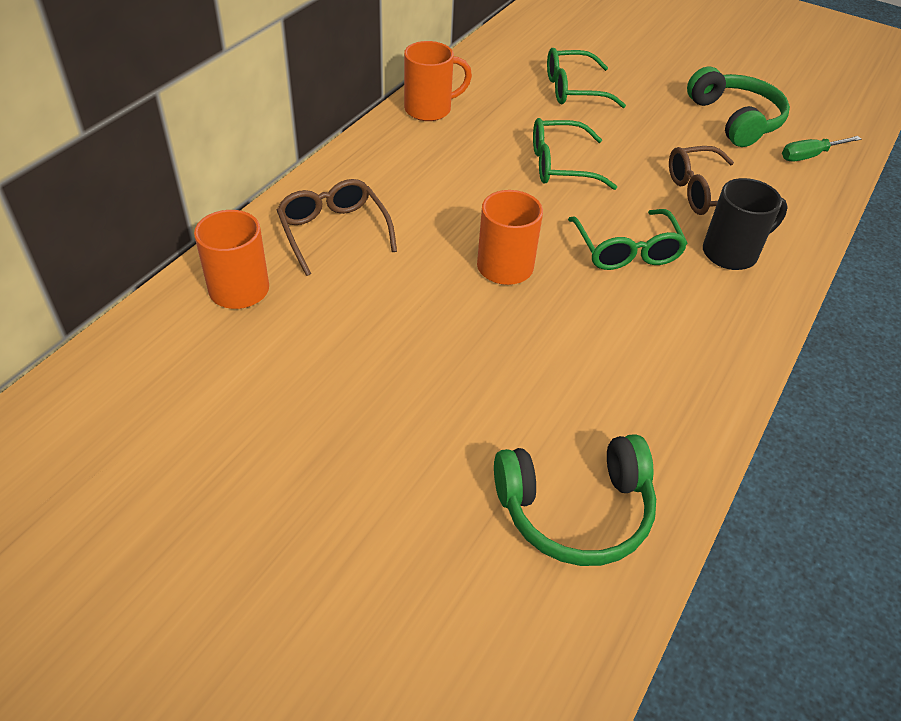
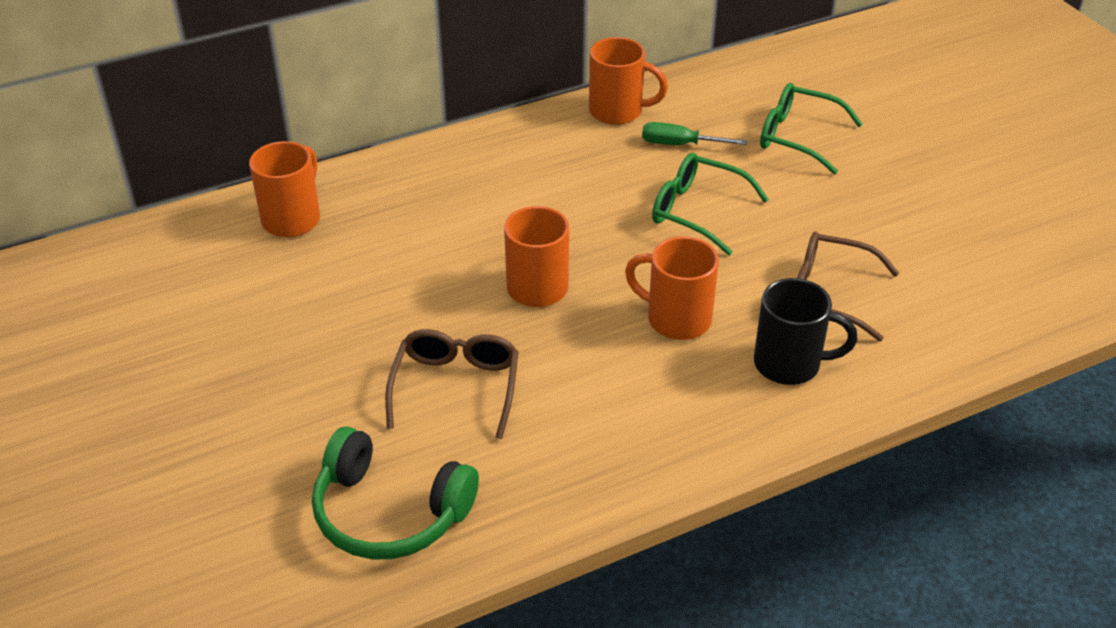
camera: 35 degrees right, 5 degrees down
(333, 231) = (414, 198): brown glasses -> brown glasses (456, 387)
(627, 251) = (676, 319): green glasses -> orange mug
(735, 119) = (961, 229): green headphones -> none
(809, 156) = (1010, 300): green screwdriver -> green screwdriver (680, 144)

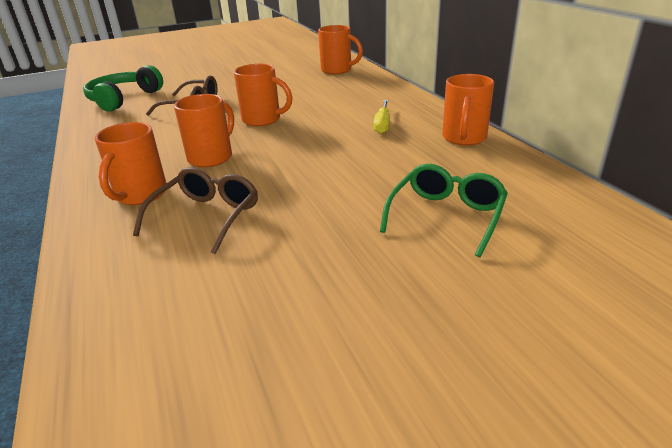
camera: 95 degrees right, 10 degrees down
(570, 170) = (382, 125): none -> yellow screwdriver
(680, 144) = (421, 160): green screwdriver -> none
(696, 211) = (330, 165): green glasses -> none
(790, 364) = (140, 195): black mug -> orange mug

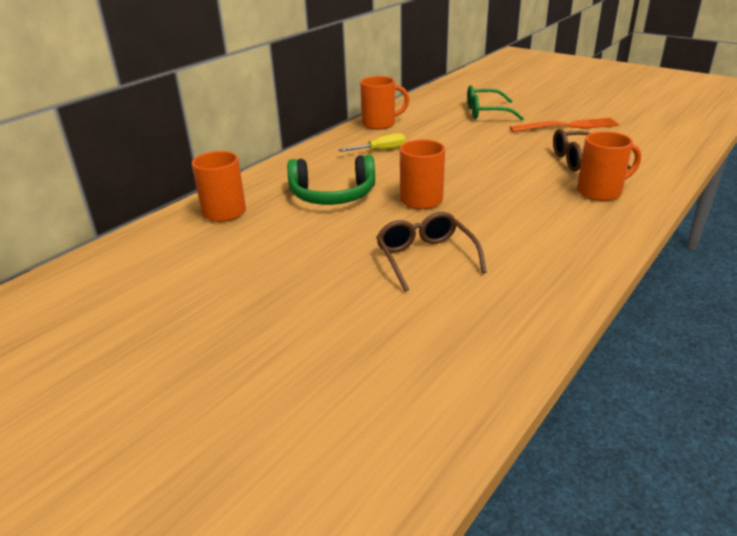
camera: 120 degrees left, 0 degrees up
(123, 99) = (457, 336): green headphones -> green headphones (333, 195)
(211, 157) = (517, 191): orange mug -> none
(314, 264) = (568, 126): none -> orange fork

